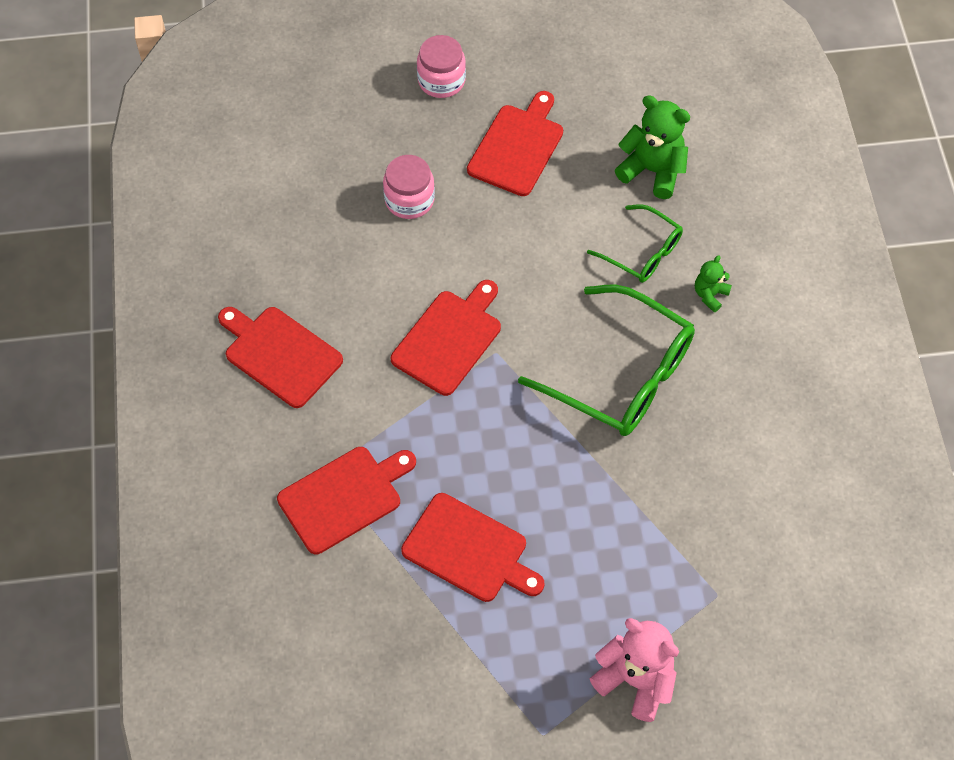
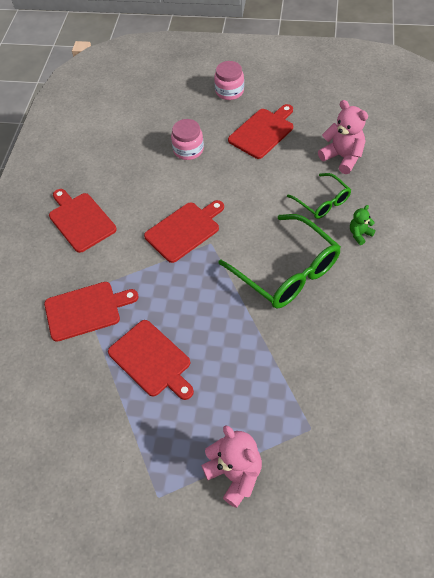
camera: 20 degrees right, 5 degrees down
(652, 171) = (342, 157): green teddy bear -> pink teddy bear

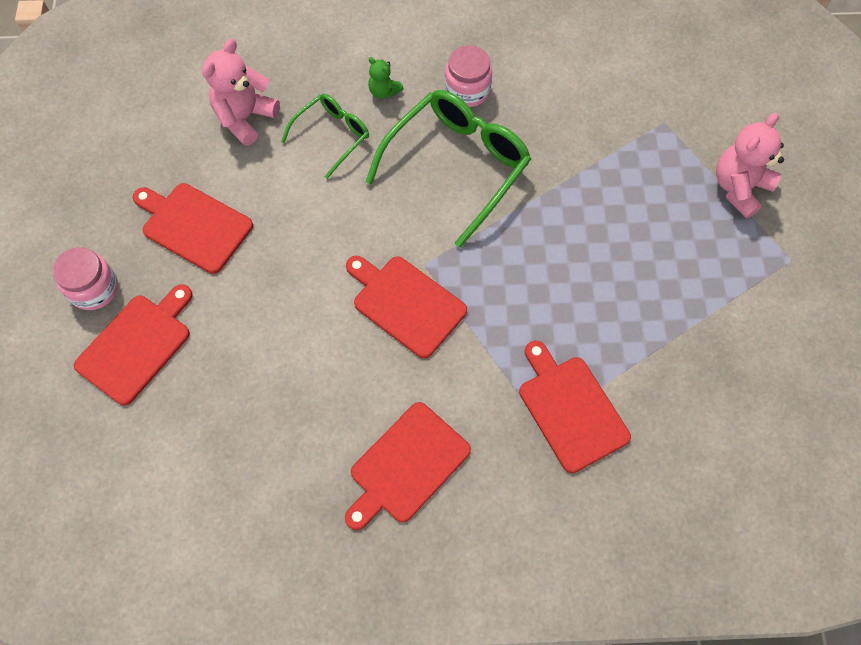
camera: 105 degrees left, 10 degrees up
(152, 360) = (625, 303): red cutting board -> red cutting board (137, 345)
(188, 150) = (238, 329): pink jar -> pink jar (467, 90)

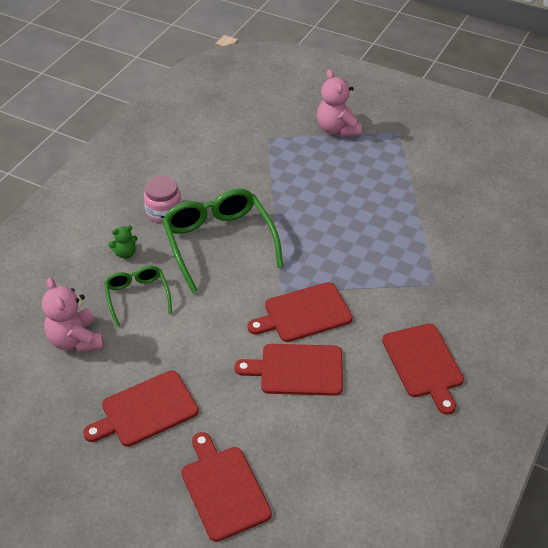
camera: 60 degrees left, 20 degrees down
(94, 288) = (150, 500): pink jar -> none
(570, 409) = (433, 266): red cutting board -> red cutting board (297, 370)

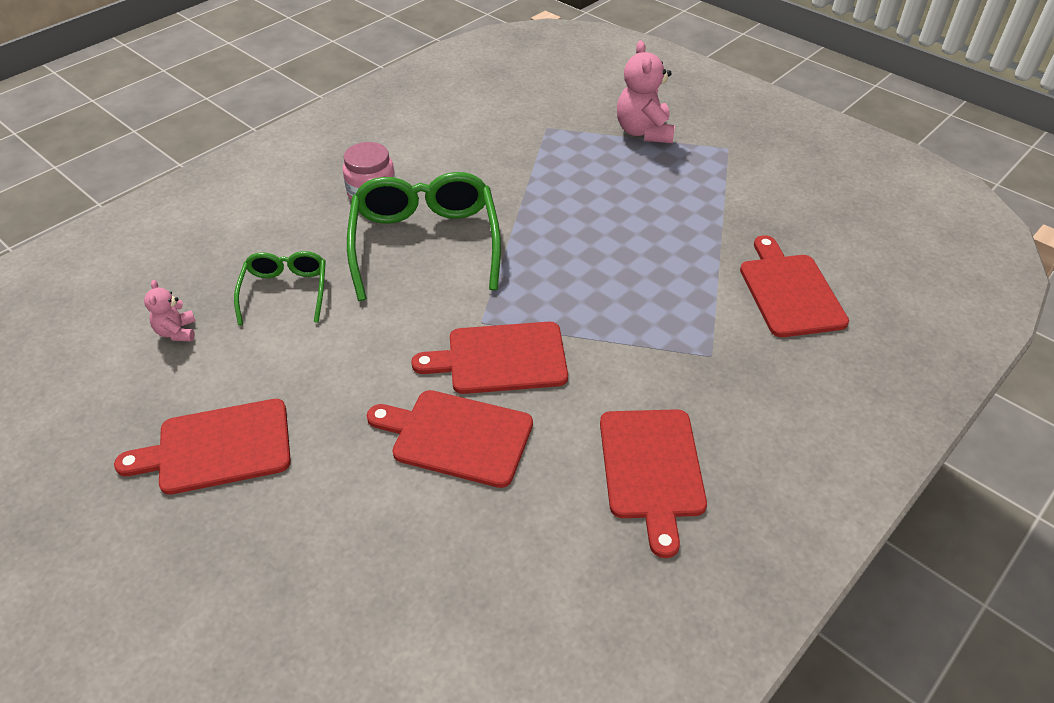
camera: 15 degrees right, 0 degrees up
(76, 340) = (177, 332): pink teddy bear -> pink teddy bear, size x0.53
(125, 253) = (298, 235): green teddy bear -> none
(223, 489) = (269, 593): red cutting board -> red cutting board (789, 291)

